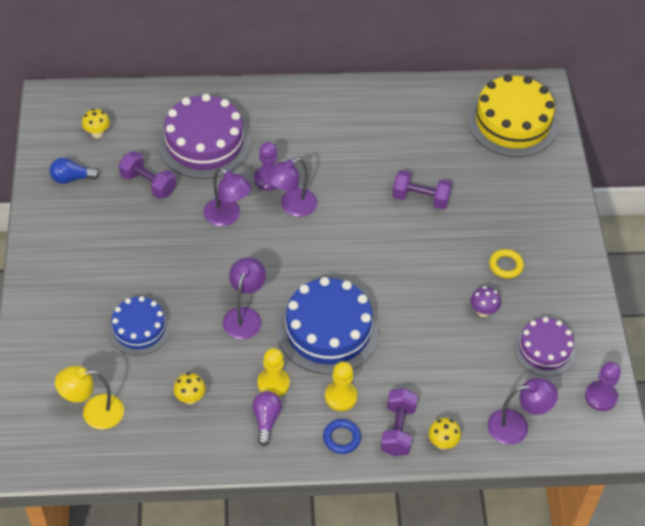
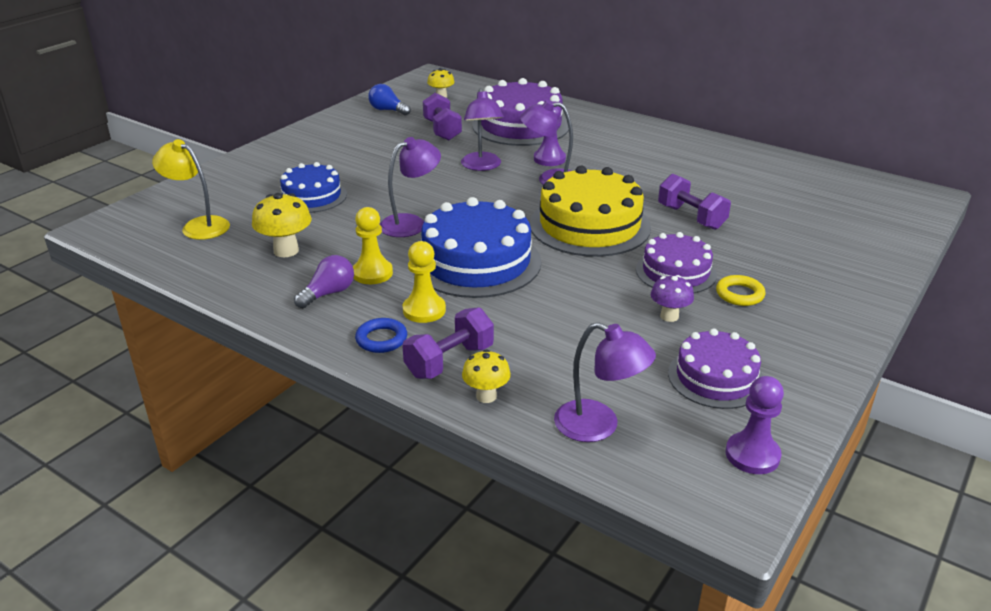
camera: 40 degrees right, 20 degrees down
(190, 398) = (286, 251): yellow mushroom -> yellow mushroom, size x1.52
(455, 265) = (676, 272): none -> purple cake
(512, 122) = (862, 205): yellow cake -> yellow cake (589, 225)

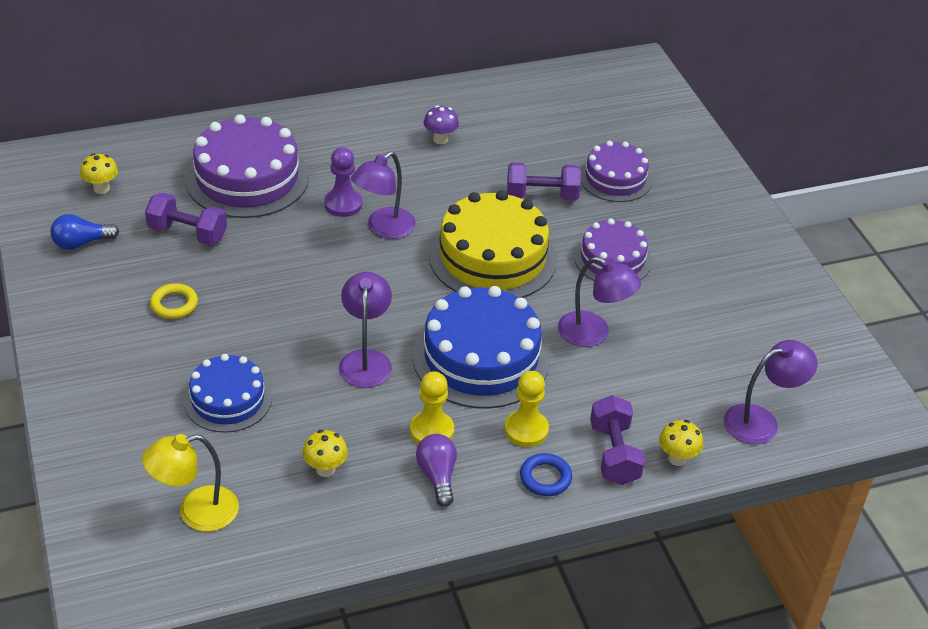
camera: 55 degrees left, 10 degrees up
(286, 251) = (325, 469): yellow mushroom -> yellow mushroom, size x0.66
(482, 166) = (305, 253): purple lamp -> purple lamp (593, 333)
(669, 316) = (667, 302): purple mushroom -> purple mushroom (440, 139)
(715, 377) = (758, 330): purple cake -> purple cake (615, 178)
(739, 294) = (674, 249): yellow ring -> yellow ring (174, 304)
(752, 455) = (848, 369): purple pawn -> none

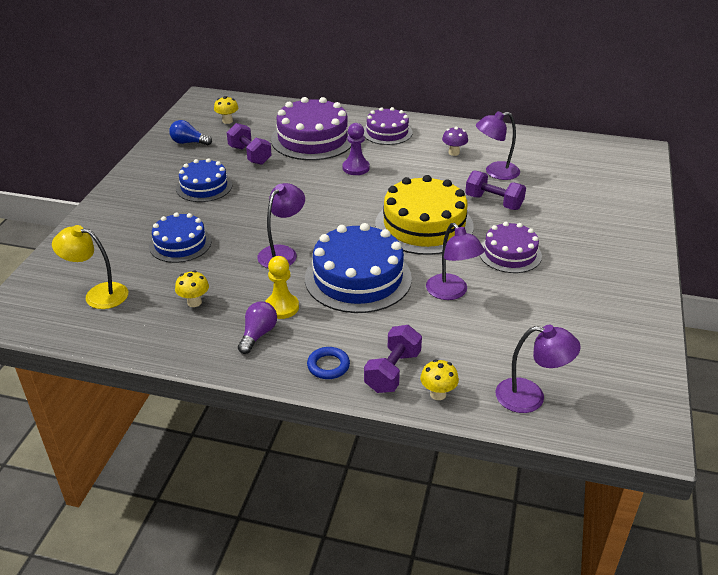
camera: 35 degrees right, 5 degrees down
(174, 304) = (204, 186): yellow ring -> blue cake
(384, 229) = (368, 188): purple lamp -> purple lamp (495, 172)
(526, 430) = (345, 331): yellow pawn -> none
(615, 178) = (558, 208): purple cake -> purple cake (387, 132)

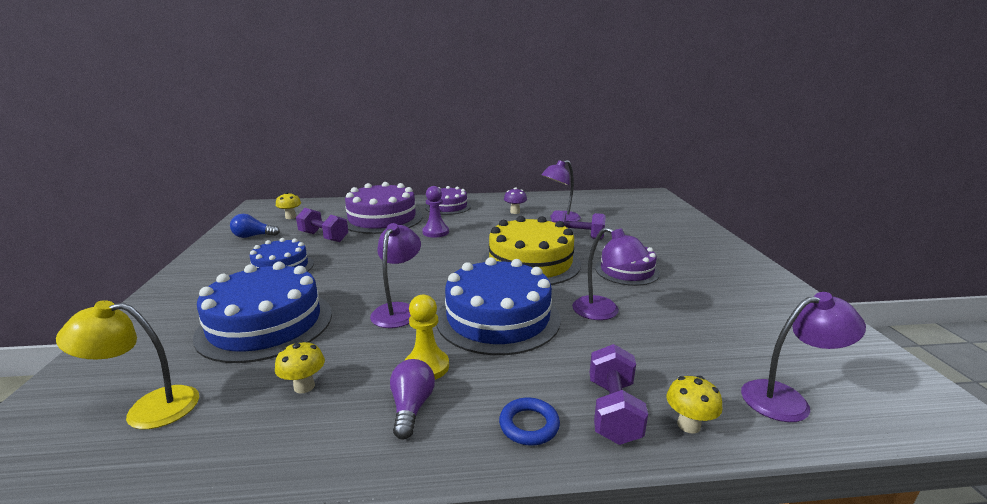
camera: 20 degrees left, 15 degrees down
(180, 244) = (266, 324): blue cake -> blue cake, size x1.65

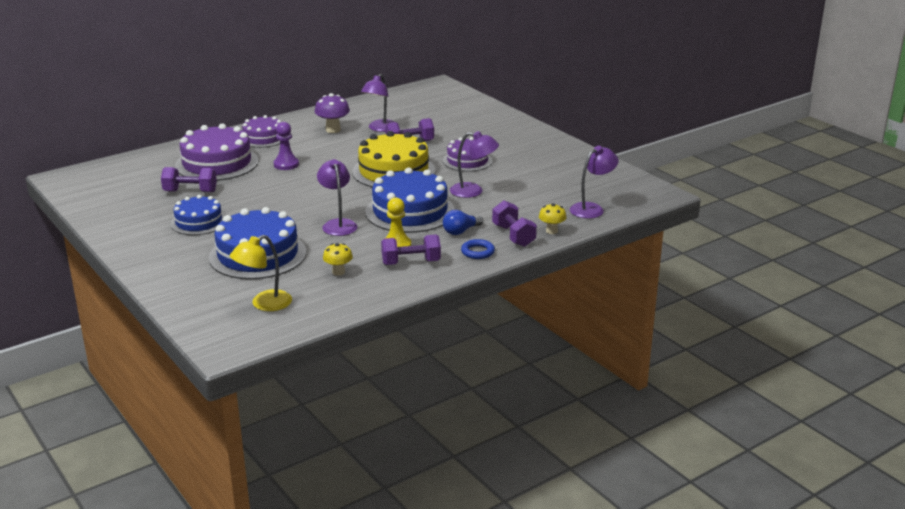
camera: 30 degrees left, 5 degrees up
(253, 236) = (120, 206): blue light bulb -> blue light bulb (461, 231)
(290, 217) = (120, 182): yellow mushroom -> none
(411, 407) = (411, 262): purple light bulb -> purple dumbbell
(515, 212) = (333, 130): purple mushroom -> purple mushroom, size x1.52

